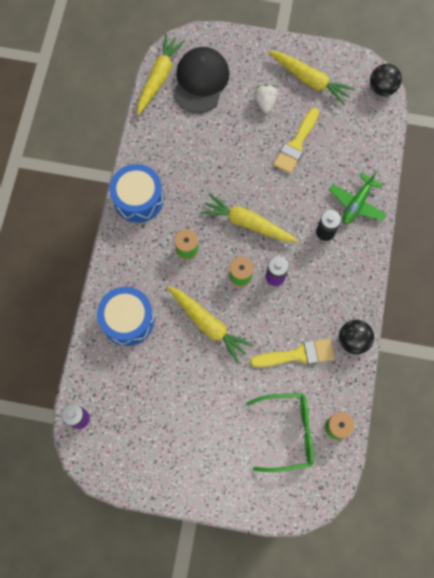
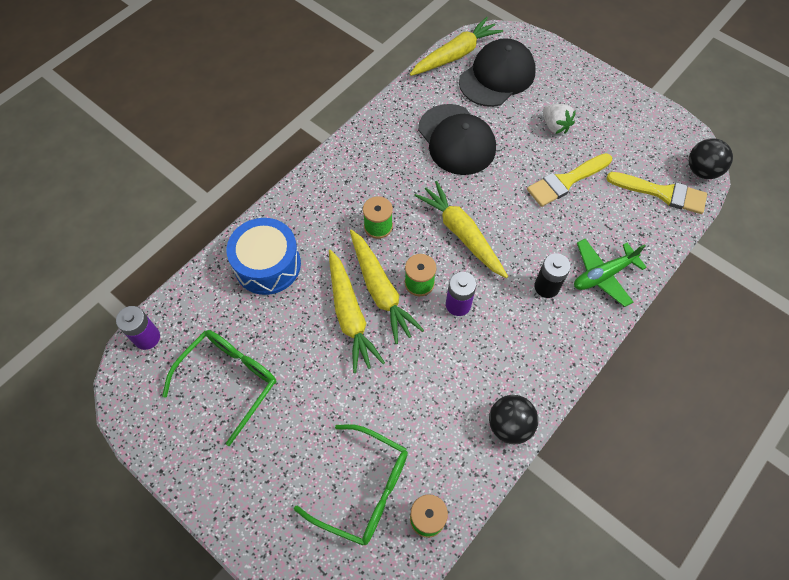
camera: 30 degrees right, 10 degrees down
(138, 199) = (359, 154): blue drum -> none
(157, 415) = (229, 381): none -> green glasses
(201, 150) = (456, 140): none -> black cap
(265, 103) = (555, 126): white strawberry -> white strawberry turned 120 degrees clockwise
(297, 355) = (431, 405): yellow brush -> yellow brush (662, 193)
(310, 80) = (619, 126): yellow carrot -> yellow carrot (380, 290)

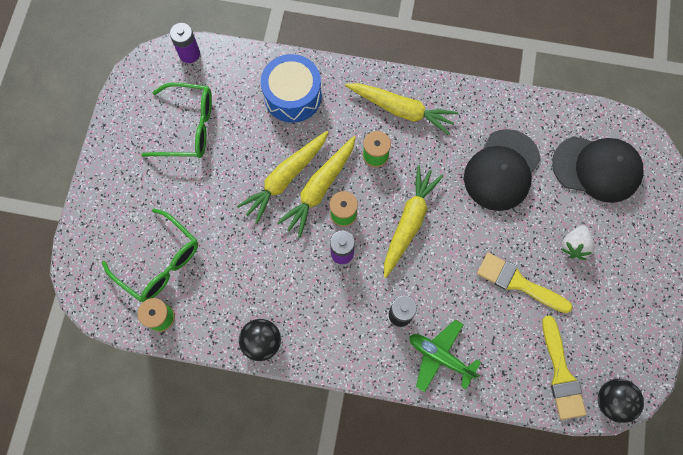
camera: 60 degrees right, 10 degrees up
(363, 489) = (159, 262): green glasses -> green glasses turned 45 degrees counterclockwise
(455, 55) = (597, 121): yellow carrot -> yellow carrot (401, 110)

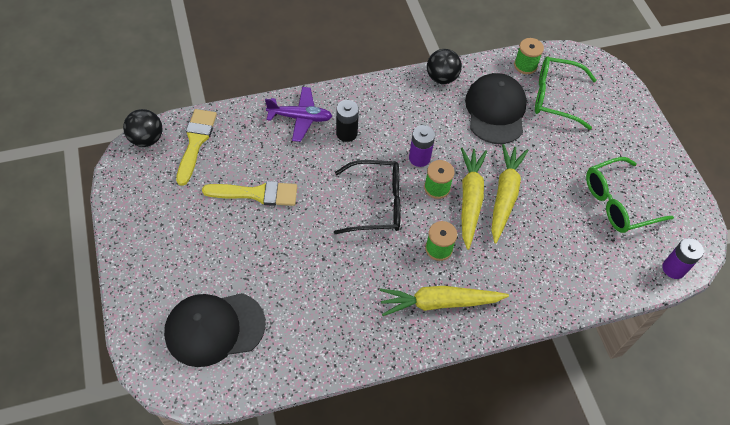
camera: 150 degrees right, 15 degrees down
(292, 96) = (550, 271): blue drum -> none
(409, 222) = (376, 204): yellow carrot -> black glasses
(440, 357) = (300, 118): green plane -> purple plane
(501, 170) = (311, 285): black cap -> black cap (495, 110)
(561, 373) = (196, 142): yellow brush -> yellow brush turned 45 degrees clockwise
(574, 246) = (215, 244): white strawberry -> none

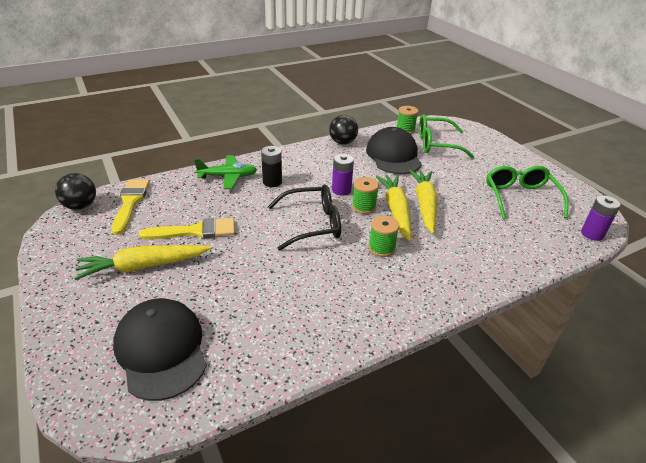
camera: 10 degrees left, 20 degrees down
(214, 328) = (161, 350): black cap -> black cap turned 90 degrees clockwise
(300, 118) = (228, 177): purple plane -> green plane
(439, 303) = (398, 289): yellow carrot -> yellow carrot (143, 266)
(618, 202) = (520, 198): green glasses -> green glasses turned 120 degrees clockwise

